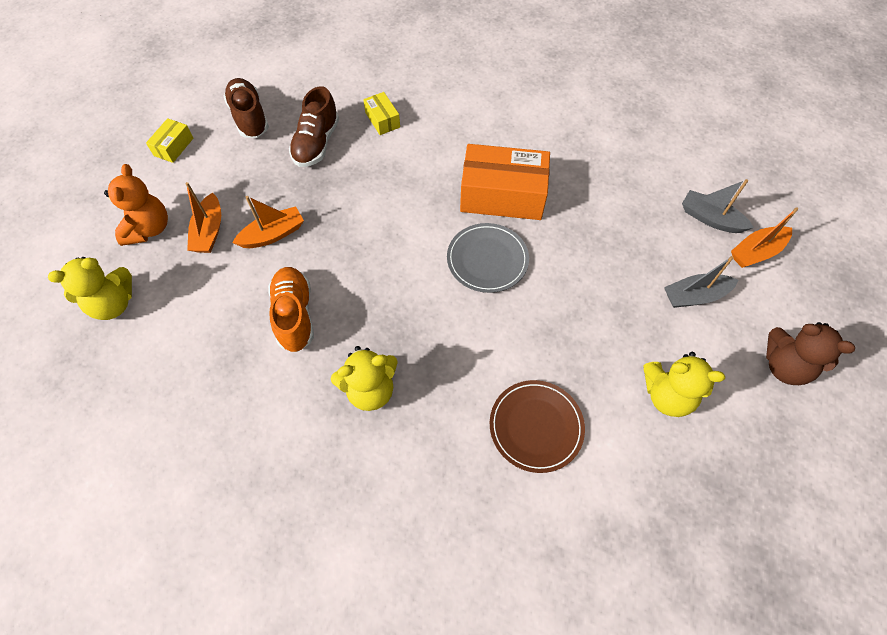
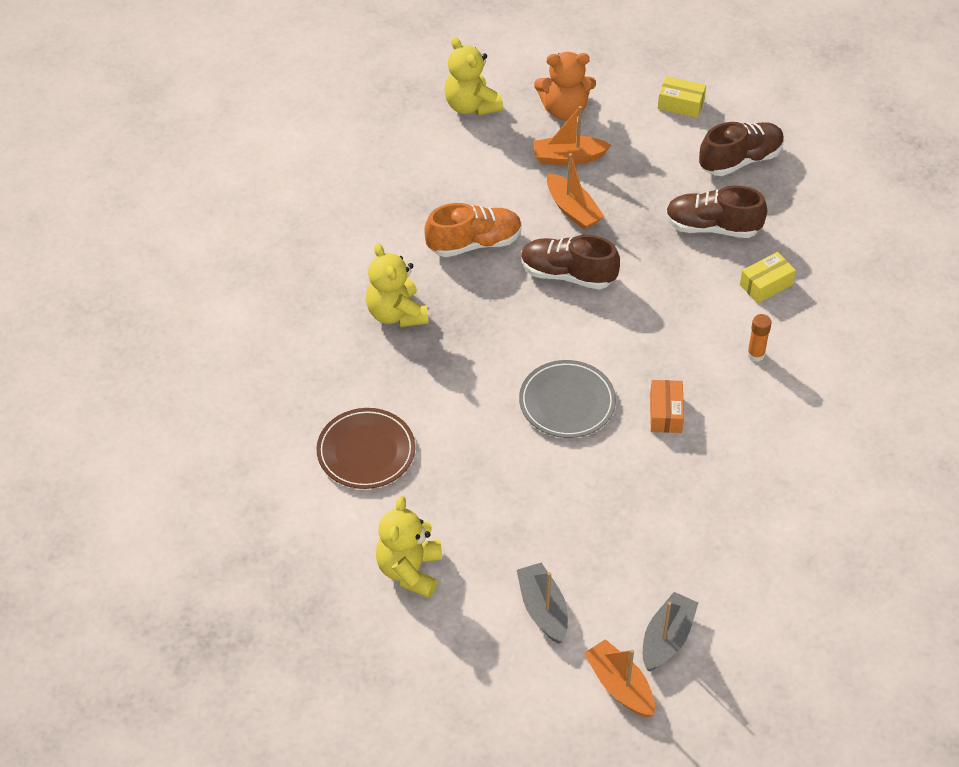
camera: 85 degrees right, 10 degrees down
(347, 245) = (567, 274): none -> brown shoe
(449, 135) = (755, 354): none -> orange glue stick
(502, 195) = (665, 413): orange box -> orange box, size x0.47
(784, 366) = (456, 693): brown teddy bear -> none

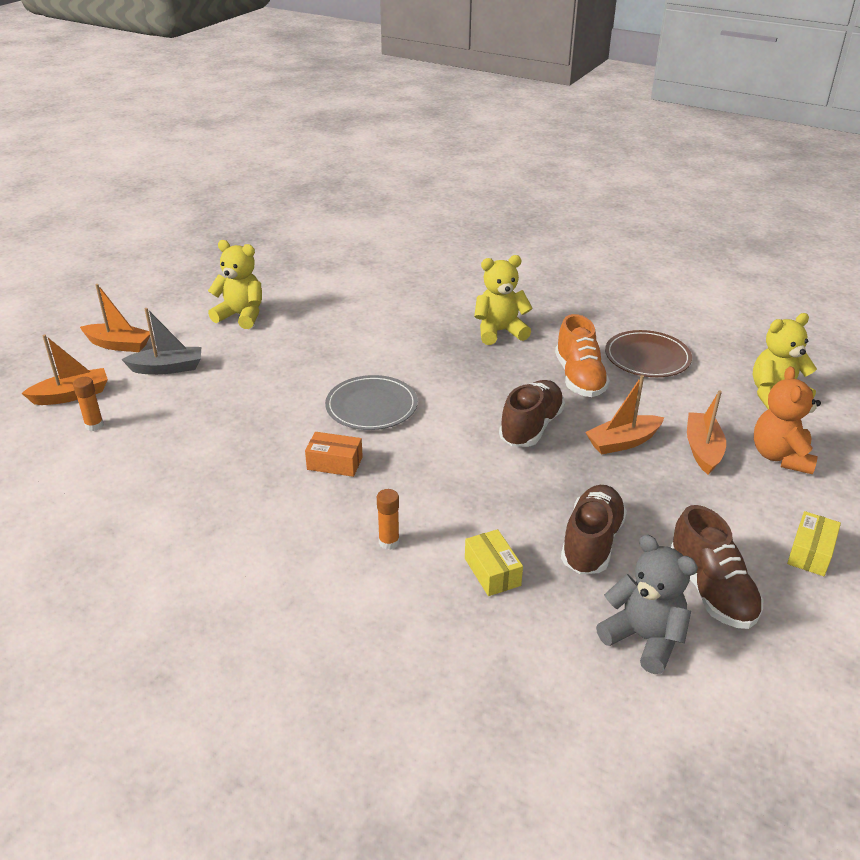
camera: 100 degrees right, 15 degrees down
(366, 451) = (360, 307): brown plate -> brown plate (647, 357)
(505, 681) = (118, 345): none -> orange boat
(667, 639) = (94, 425): grey boat -> orange glue stick
(800, 197) = (644, 638): none -> grey teddy bear

